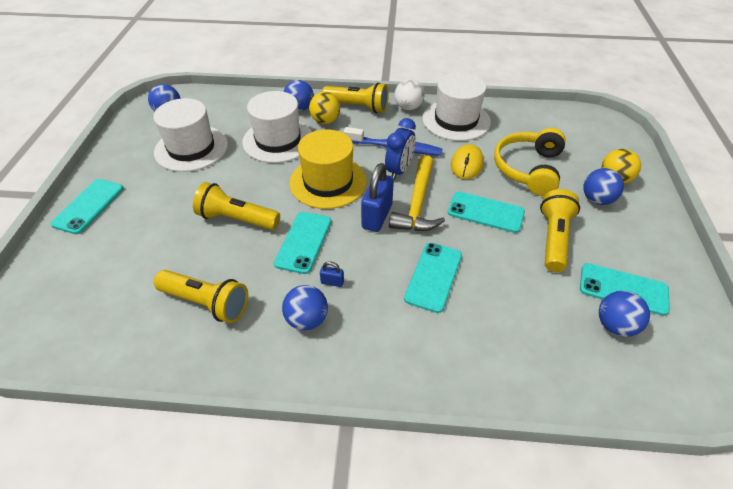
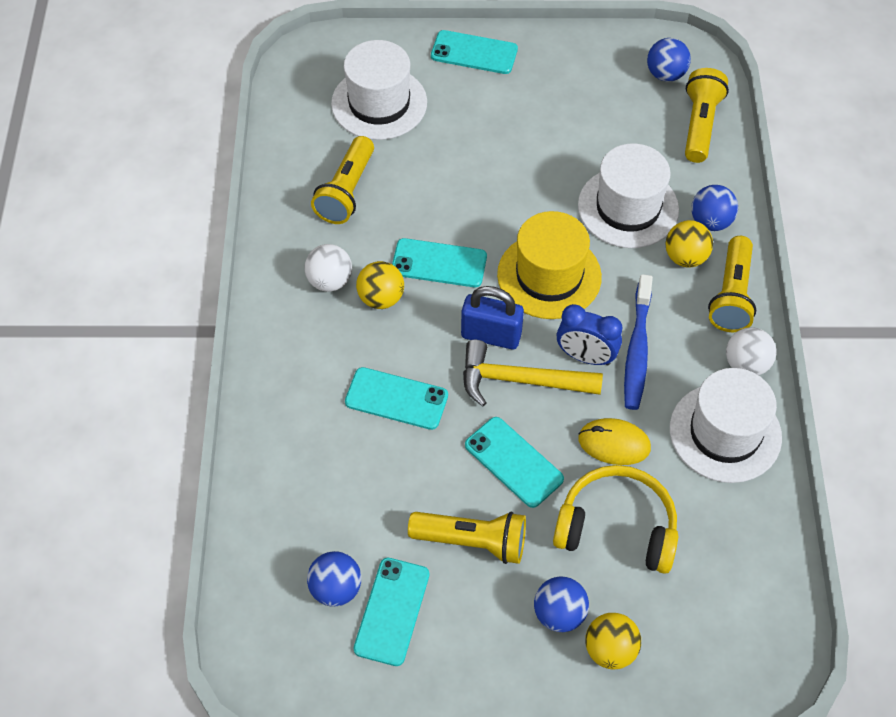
camera: 85 degrees right, 10 degrees up
(191, 148) = (593, 118): white hat -> white hat (379, 103)
(237, 219) = (469, 192): yellow flashlight -> yellow flashlight (700, 125)
(307, 319) = (330, 281): blue ball -> white ball
(332, 282) = (381, 298): blue padlock -> yellow ball
(485, 212) = (513, 462): turquoise phone -> turquoise phone turned 60 degrees counterclockwise

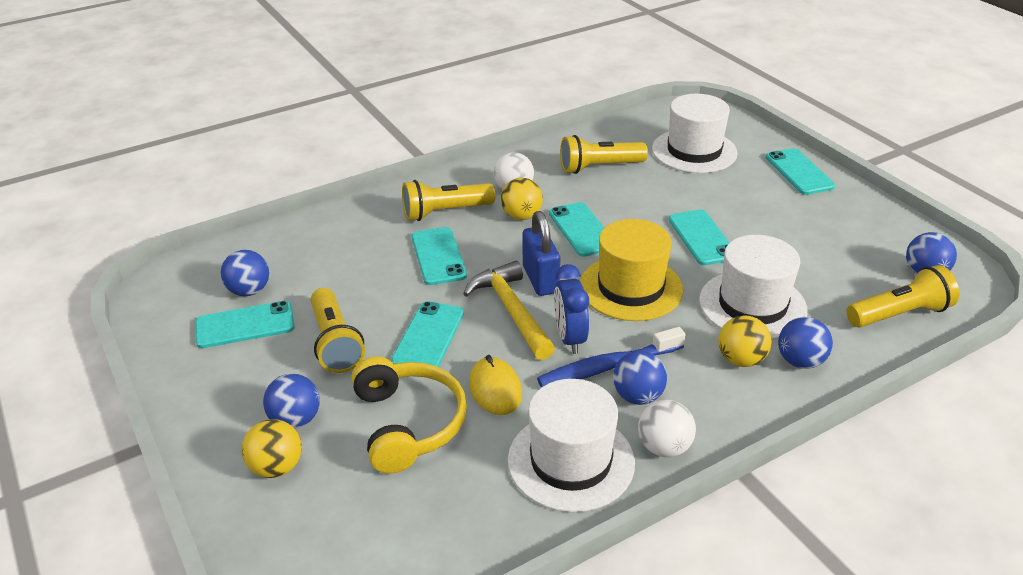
camera: 60 degrees right, 20 degrees down
(517, 183) = (702, 238): none -> turquoise phone
(683, 349) = (637, 396): none -> blue ball
(731, 295) = (732, 407): yellow flashlight -> yellow flashlight (445, 212)

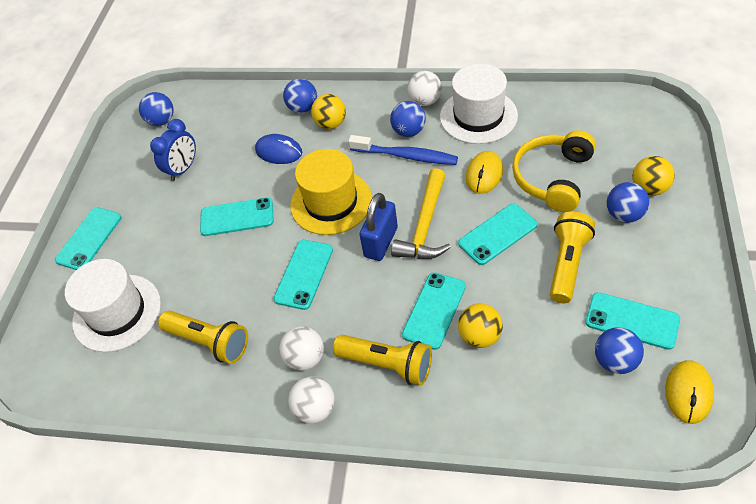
camera: 135 degrees left, 15 degrees up
(173, 297) = (688, 393): none -> yellow mouse
(474, 172) = (315, 409): none -> white ball
(521, 216) = (331, 318): yellow ball -> yellow ball (479, 336)
(570, 338) = (408, 185): blue clock -> blue clock (183, 169)
(702, 238) = (237, 217): turquoise phone -> turquoise phone turned 60 degrees clockwise
(752, 305) = (279, 151): white hat -> blue mouse
(899, 314) = (215, 106): yellow flashlight -> none

